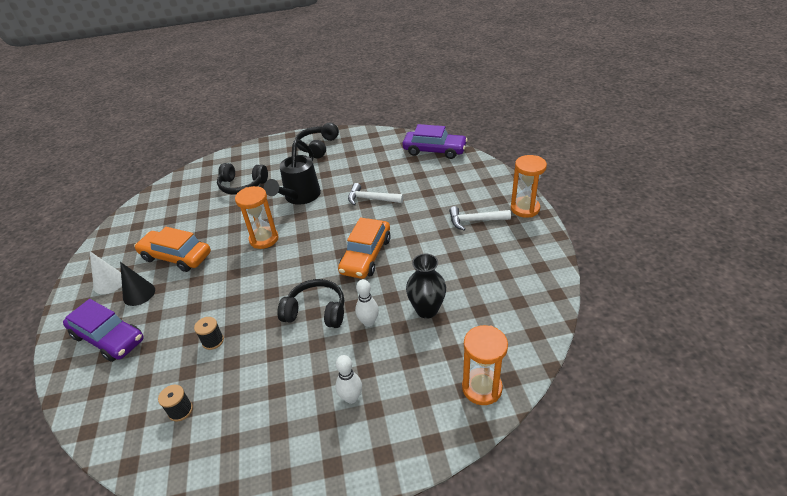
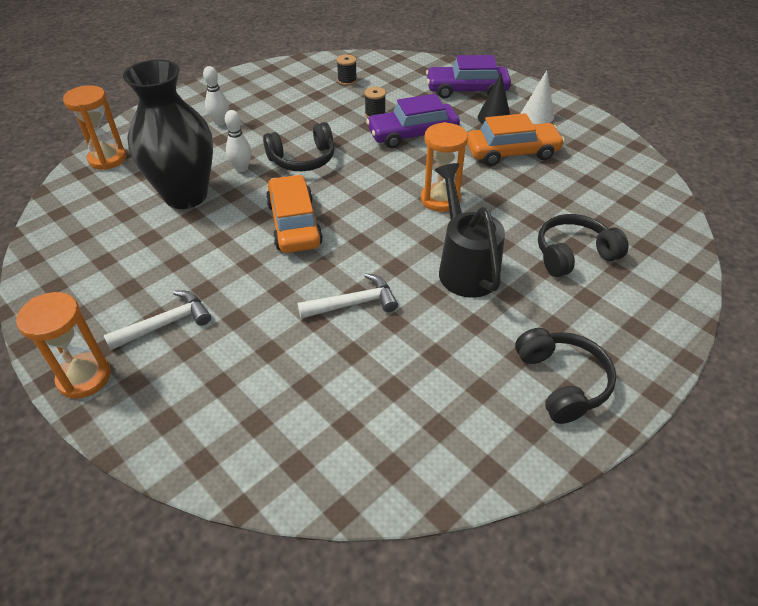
camera: 145 degrees right, 5 degrees up
(427, 310) = (186, 195): black vase -> black vase, size x1.71
(434, 150) = (316, 470): purple car -> purple car (412, 134)

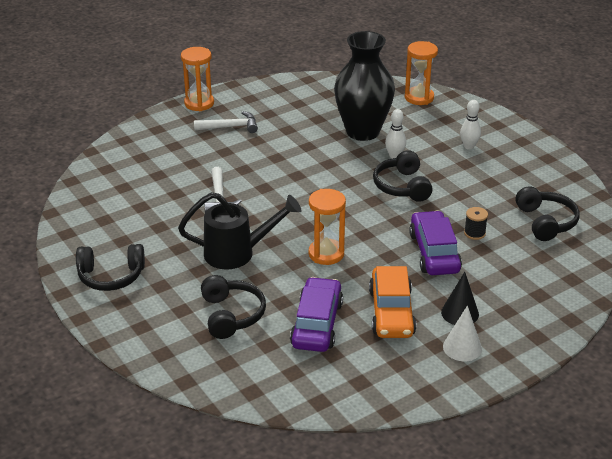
camera: 100 degrees right, 10 degrees down
(165, 324) = (230, 127): white hammer -> white hammer turned 75 degrees counterclockwise
(294, 224) = (314, 178): orange car -> none
(347, 80) = (545, 222): black spool -> black headphones
(467, 90) = (522, 304): purple car -> purple car (317, 324)

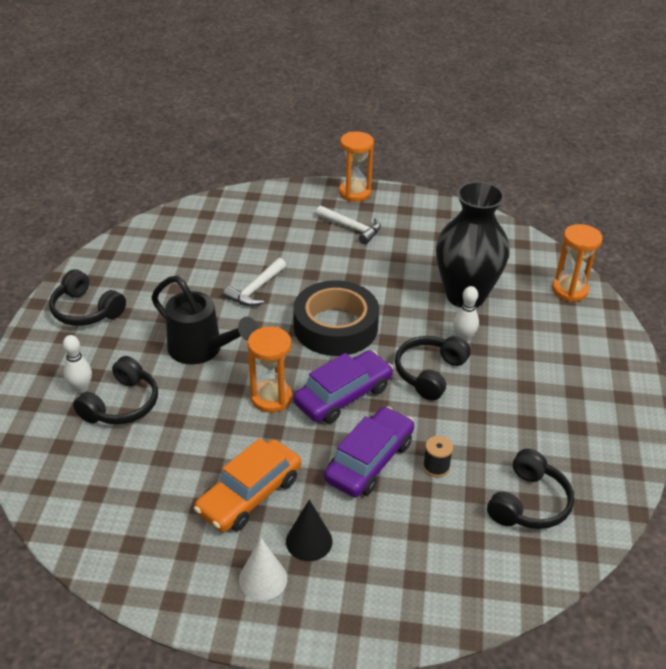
camera: 40 degrees right, 5 degrees up
(307, 191) = (335, 326): none -> black tape
(317, 324) = (173, 460): purple car -> purple car (343, 395)
(469, 146) = (554, 370): white bowling pin -> white bowling pin (81, 388)

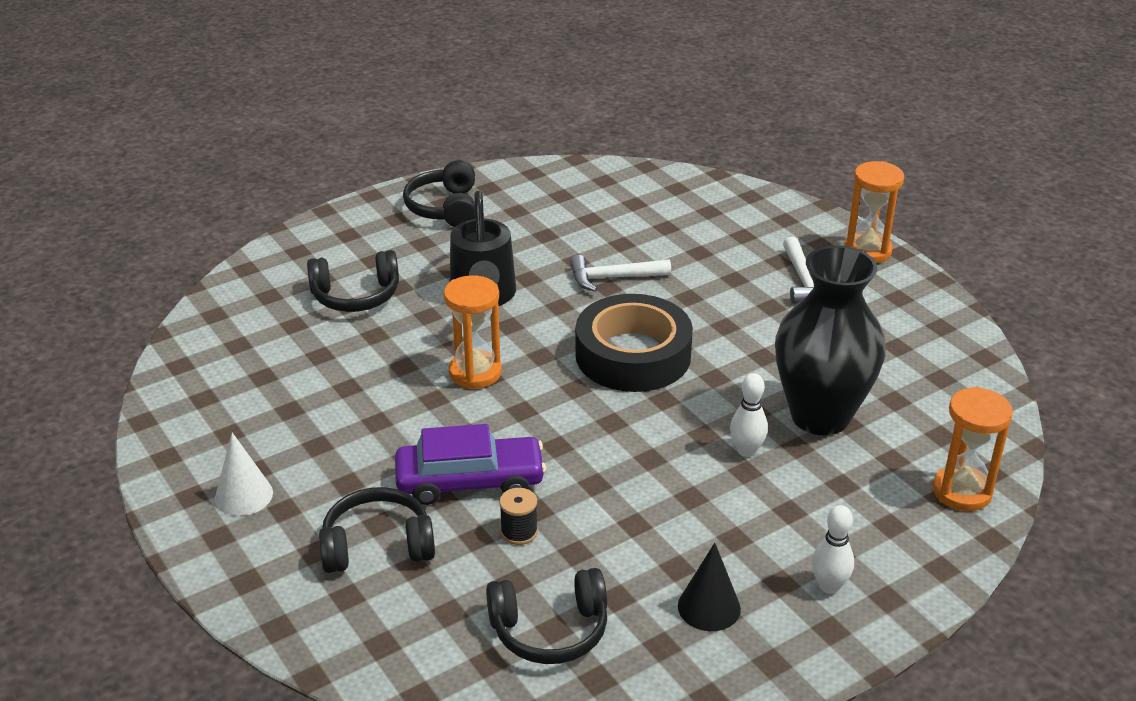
camera: 50 degrees right, 5 degrees down
(81, 388) = (347, 264): white bowling pin -> white bowling pin (829, 586)
(249, 495) = (335, 430): orange car -> none
(309, 541) = (319, 499): black cone -> black cone (709, 607)
(343, 395) = (539, 415): purple car -> none
(429, 373) = (654, 455): black headphones -> black headphones (377, 545)

